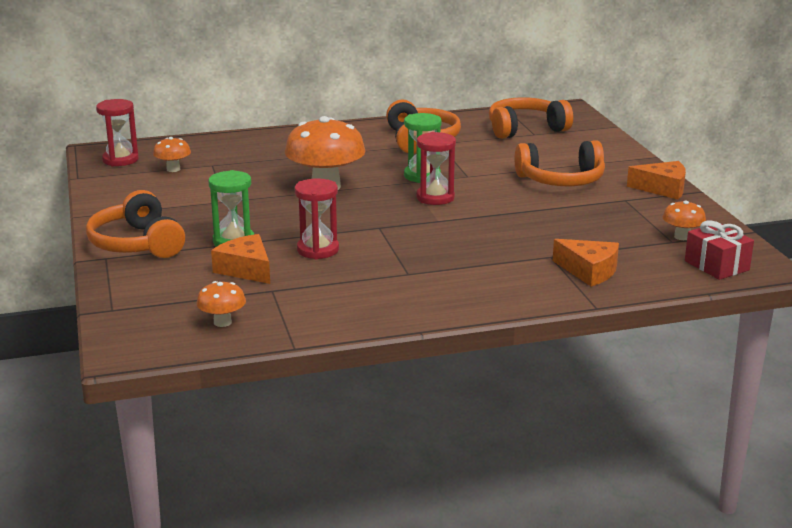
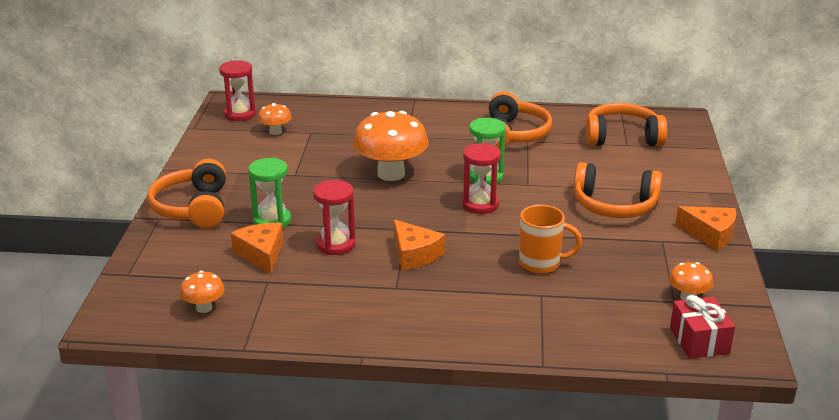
camera: 20 degrees right, 5 degrees up
(531, 233) = (541, 264): none -> orange mug
(589, 271) = (565, 320): orange cheese -> orange cheese (414, 254)

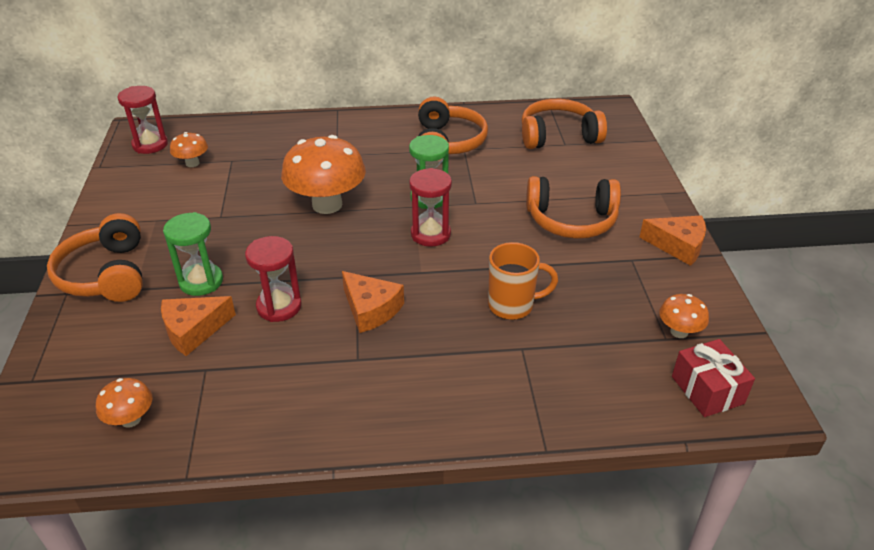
camera: 10 degrees left, 10 degrees up
(261, 254) = (193, 330): orange cheese -> orange cheese turned 90 degrees counterclockwise

